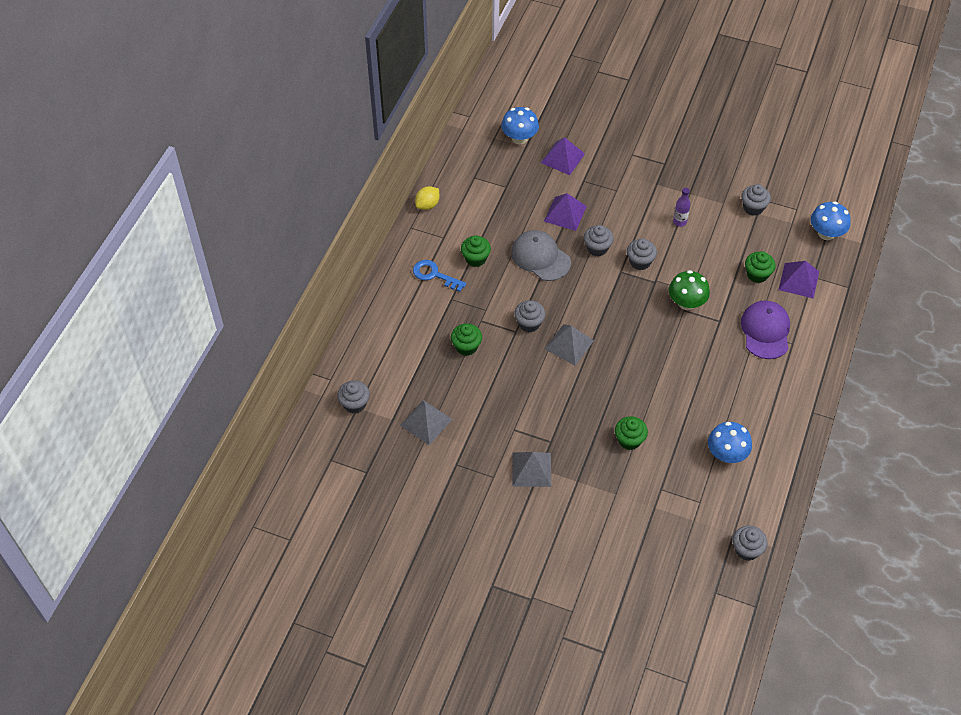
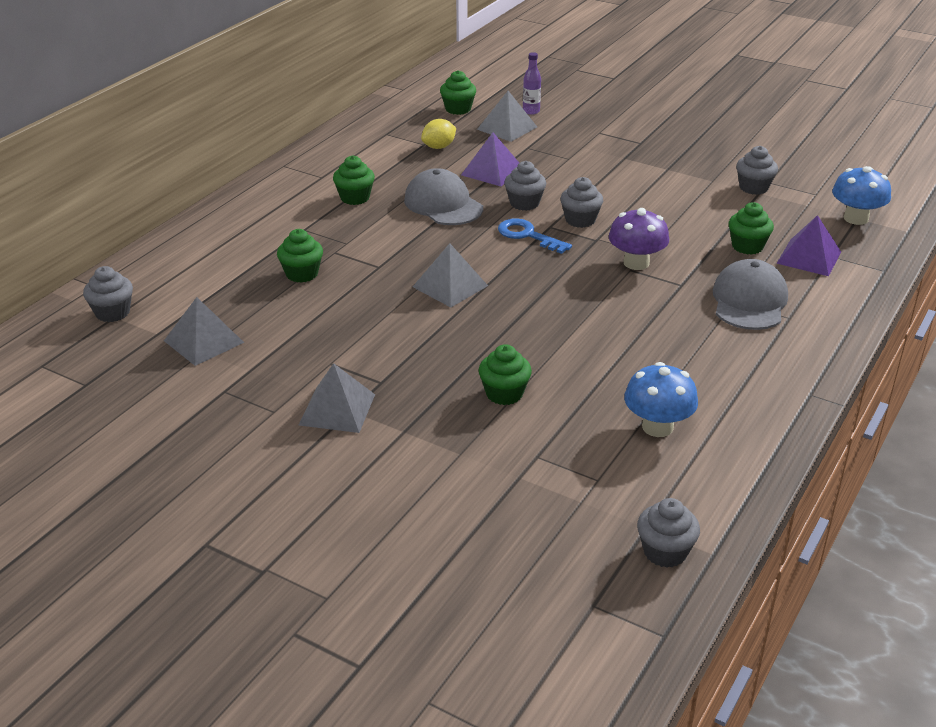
camera: 10 degrees right, 20 degrees down
(427, 205) = (315, 150): yellow lemon -> yellow lemon (439, 147)
(434, 275) = (292, 206): blue key -> blue key (527, 235)
(519, 138) = (458, 109): blue mushroom -> green cupcake
(529, 323) = (401, 261): grey cupcake -> none
(562, 158) = (507, 128): purple pyramid -> grey pyramid
(679, 222) = (647, 191): purple bottle -> purple bottle (531, 111)
(686, 303) = (636, 263): green mushroom -> purple mushroom
(765, 331) = (749, 301): purple cap -> grey cap

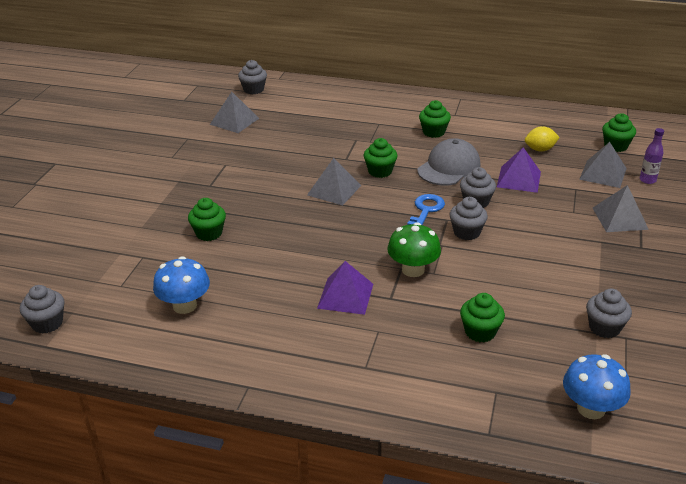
camera: 75 degrees right, 0 degrees up
(302, 274) = (322, 134): green cupcake -> green cupcake (380, 171)
(337, 409) = (177, 176): grey pyramid -> grey pyramid (619, 218)
(439, 147) = (540, 149): yellow lemon -> yellow lemon turned 45 degrees counterclockwise
(636, 263) = (413, 270): purple mushroom -> green mushroom
(749, 301) = (382, 340): grey cap -> none
(808, 257) = (483, 375): purple pyramid -> purple pyramid (345, 296)

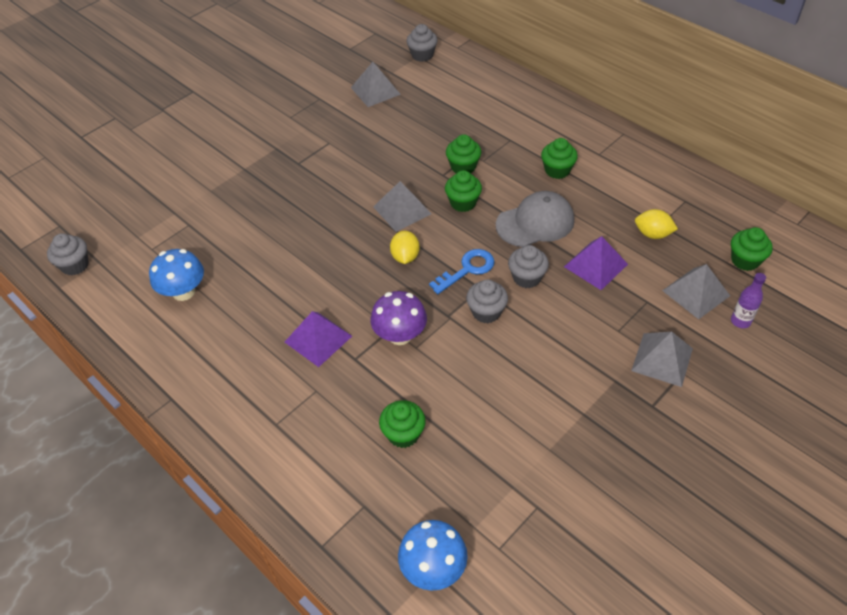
camera: 30 degrees right, 15 degrees up
(209, 233) = (258, 219): green cupcake -> green cupcake (463, 167)
(367, 219) = (405, 257): none -> yellow lemon
(413, 270) = (400, 335): green mushroom -> purple mushroom
(604, 328) = (525, 485): grey cupcake -> none

